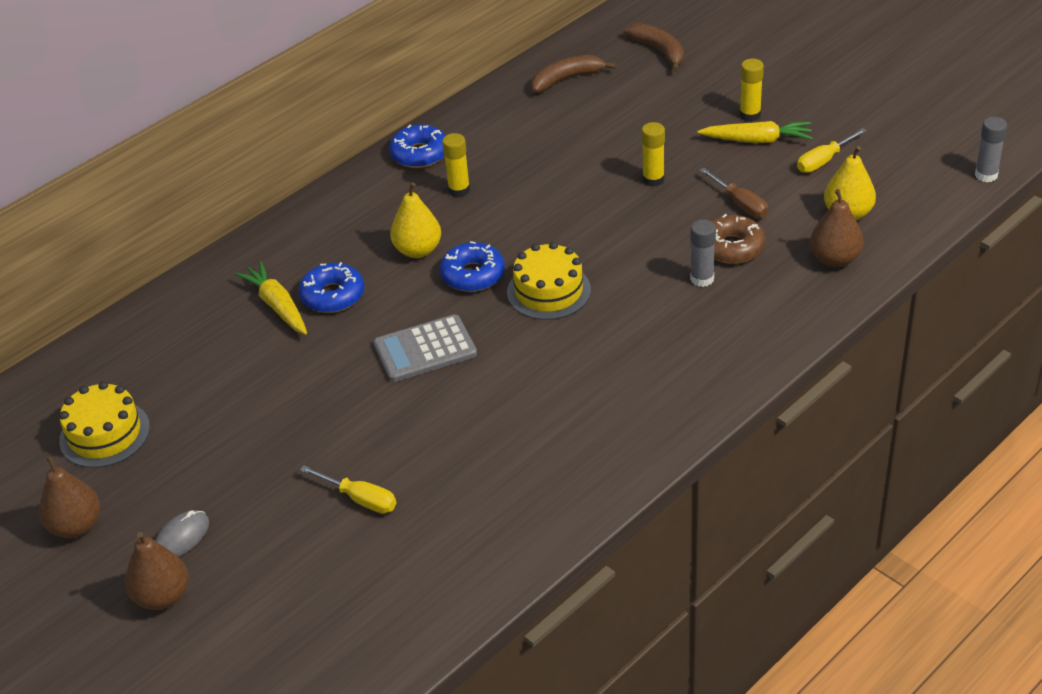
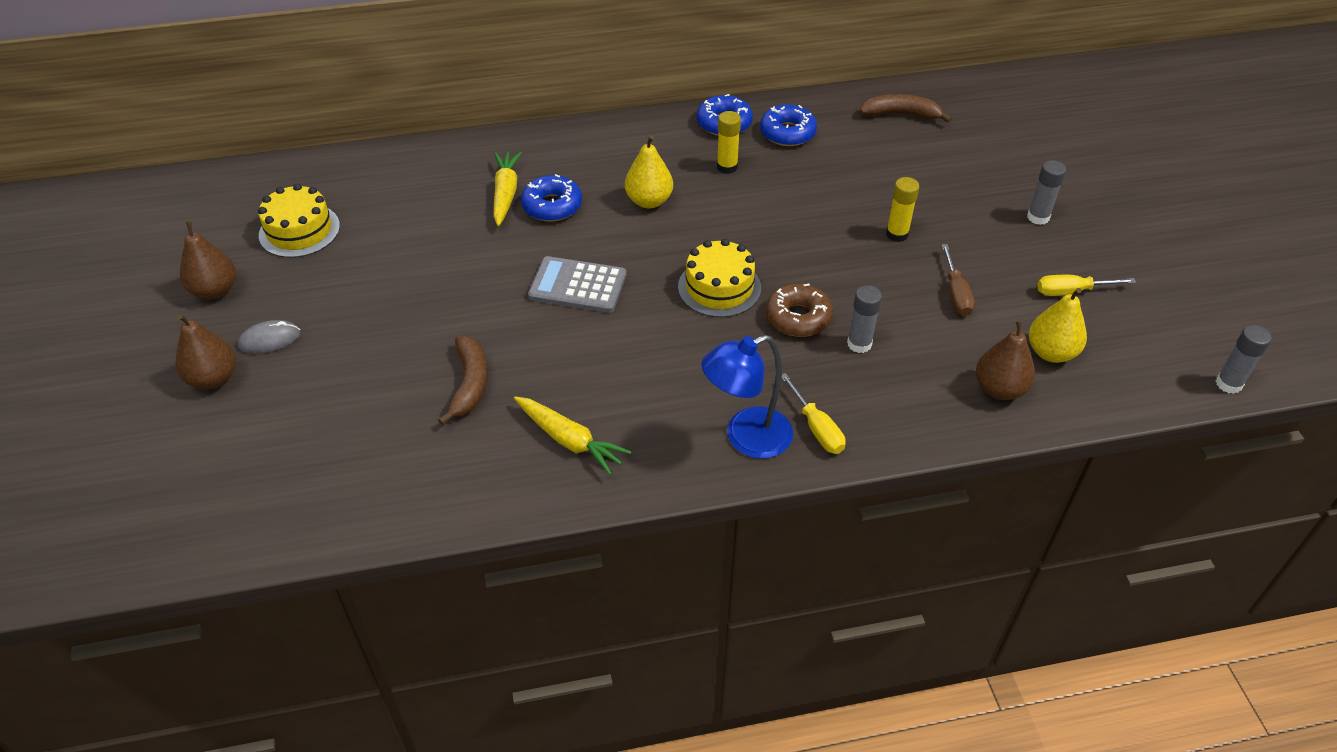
camera: 30 degrees right, 5 degrees up
(361, 499) = (415, 383): yellow screwdriver -> yellow screwdriver (817, 428)
(473, 275) = (672, 243): blue donut -> blue donut (787, 133)
(659, 51) = (1005, 125): brown banana -> brown banana (469, 384)
(681, 393) = (746, 438): none -> blue lamp
(732, 247) = (912, 329): brown donut -> brown donut (798, 317)
(750, 115) = (1038, 217): yellow glue stick -> grey glue stick
(757, 140) = (1024, 243): yellow carrot -> yellow carrot (569, 440)

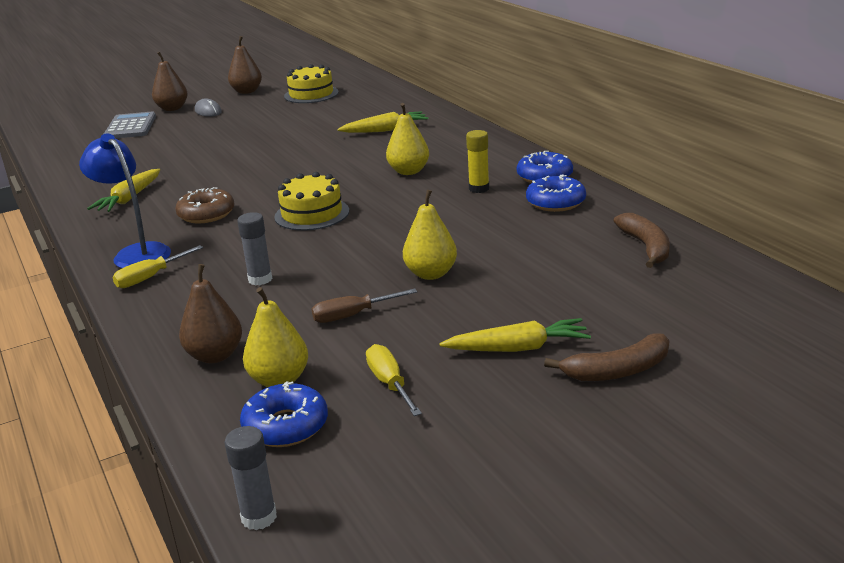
camera: 75 degrees right, 20 degrees down
(469, 384) = (179, 162): brown banana -> brown banana (617, 371)
(552, 206) = (380, 145): blue donut -> blue donut (285, 426)
(578, 285) = (292, 170): grey calculator -> grey calculator (130, 127)
(798, 317) = (286, 249): brown donut -> brown donut (206, 214)
(897, 234) = (431, 274): yellow glue stick -> yellow pear
(1038, 217) = (518, 348): grey glue stick -> yellow carrot

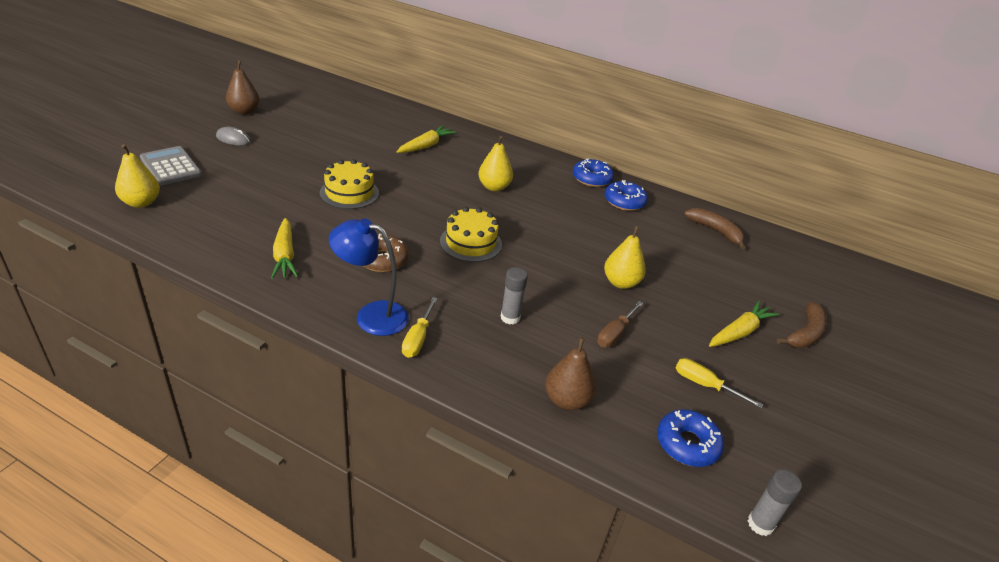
camera: 40 degrees left, 10 degrees up
(172, 108) = (189, 139): brown pear -> none
(279, 380) = (636, 406): yellow pear -> yellow pear (141, 202)
(311, 94) = (313, 110): yellow cake -> yellow cake (349, 193)
(479, 189) = (562, 197): yellow glue stick -> none

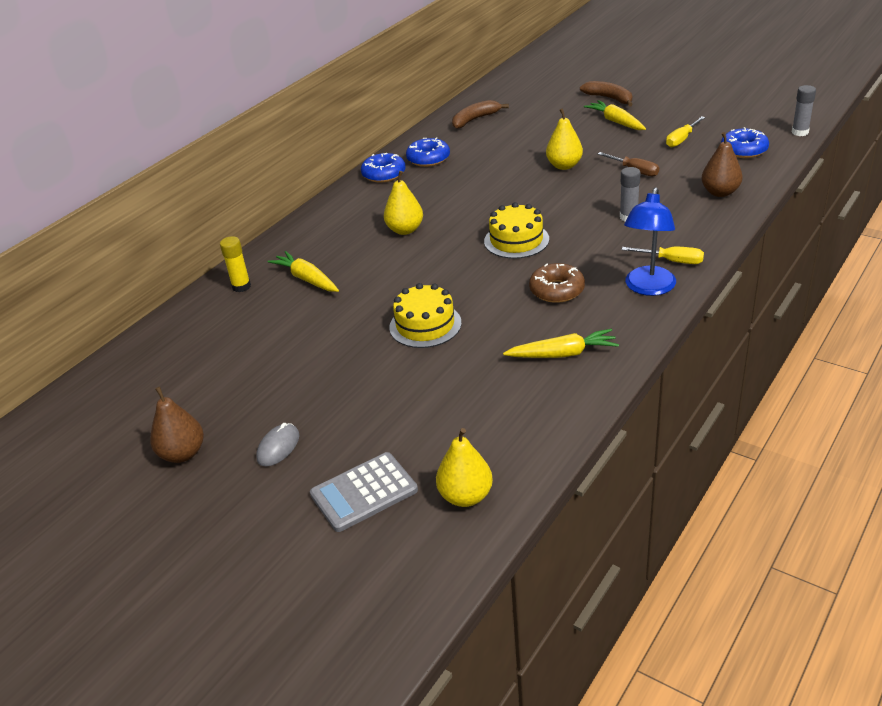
camera: 75 degrees left, 0 degrees up
(421, 123) = (241, 286): none -> yellow glue stick

